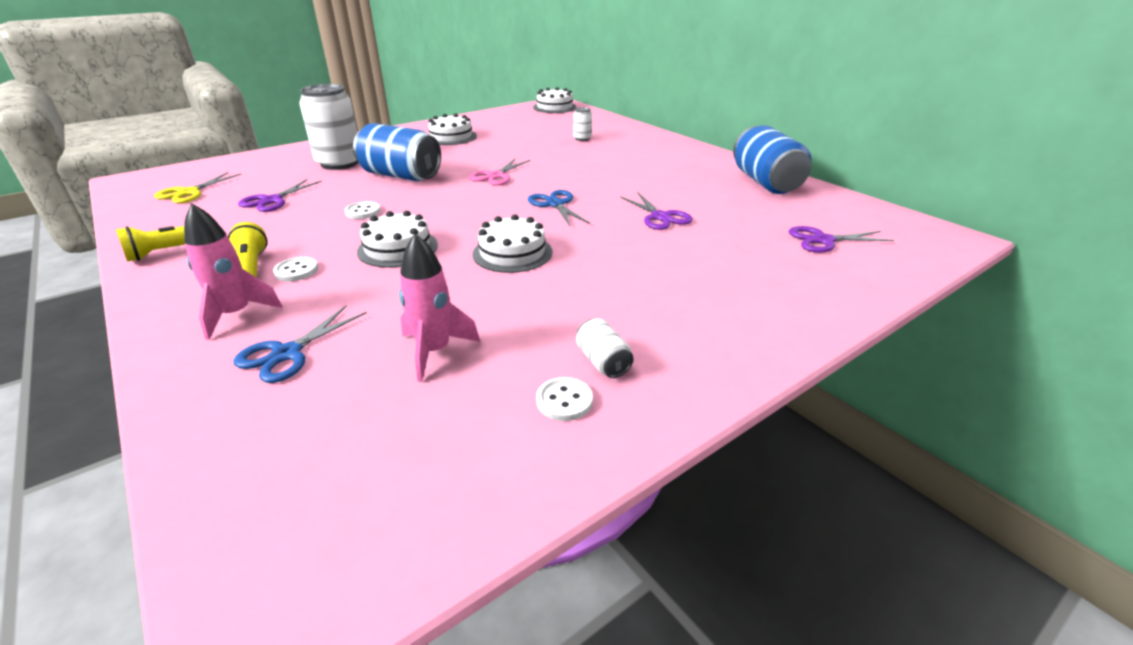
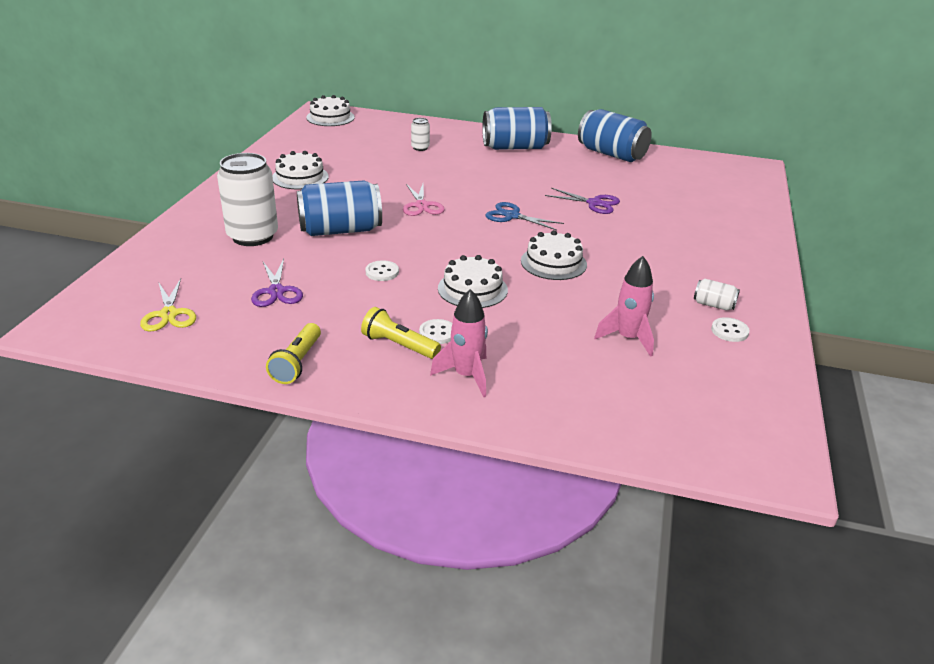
camera: 40 degrees left, 0 degrees up
(287, 353) = (552, 379): blue scissors -> none
(669, 155) = (515, 147): none -> blue can
(823, 240) = (702, 190): purple scissors -> none

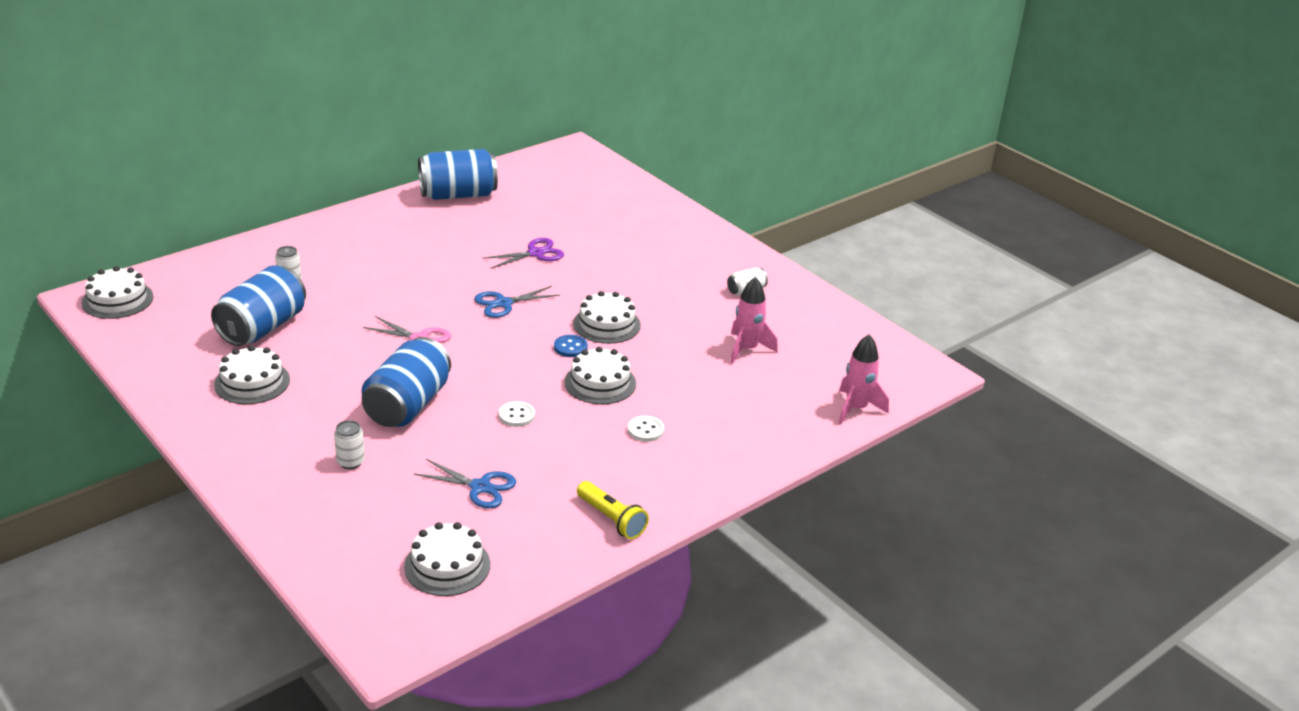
camera: 55 degrees left, 0 degrees up
(169, 314) = (447, 565): yellow scissors -> white cake
(252, 236) = (350, 462): white can -> white can, size x0.45
(276, 291) = (480, 487): purple scissors -> blue scissors
(399, 345) = (642, 457): yellow flashlight -> none
(466, 376) = (717, 443): pink rocket -> pink rocket (856, 408)
(499, 260) = (570, 347): none -> blue button
(515, 147) = (370, 232): blue can -> blue can (262, 327)
(729, 331) = (783, 304): white button -> none

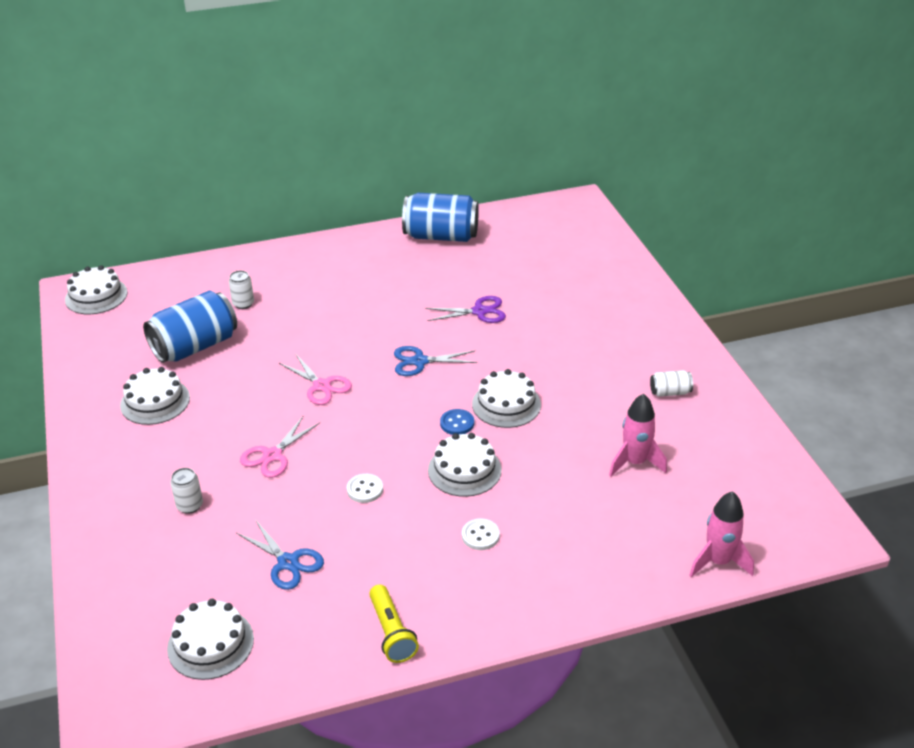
camera: 25 degrees right, 5 degrees up
(408, 405) = (272, 455): blue can -> pink scissors

